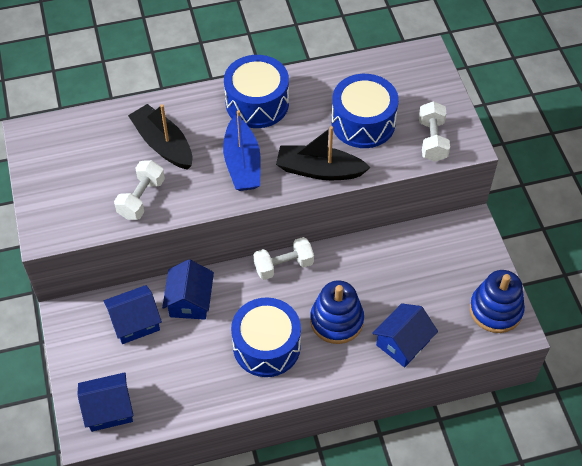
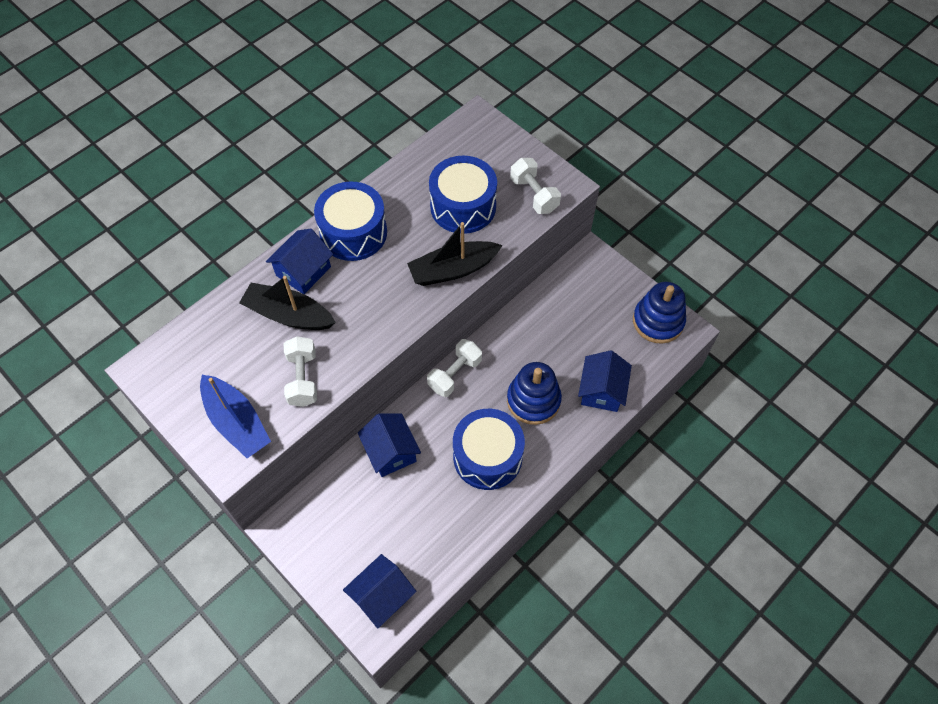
camera: 30 degrees left, 5 degrees up
(135, 322) = (352, 499): blue house -> blue house (303, 271)
(242, 163) = (378, 297): blue boat -> blue boat (237, 422)

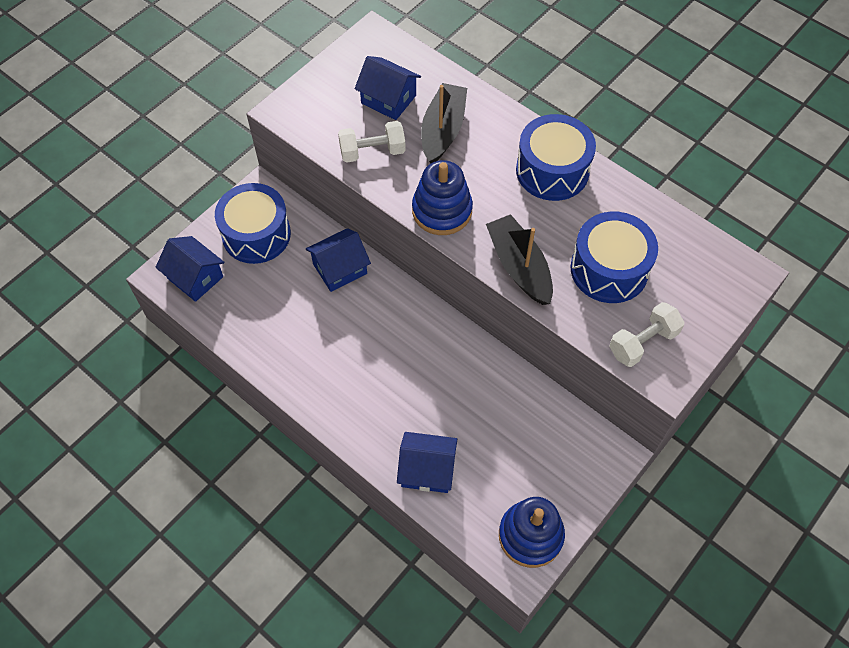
camera: 85 degrees right, 0 degrees up
(237, 422) = (323, 109): blue boat -> none
(303, 271) = (496, 135): blue house -> blue house (388, 99)
(455, 374) = (432, 318): white dumbbell -> none
(487, 456) = (339, 356): blue drum -> blue drum (256, 234)
(533, 400) = (408, 397): blue stacking toy -> blue stacking toy (442, 211)

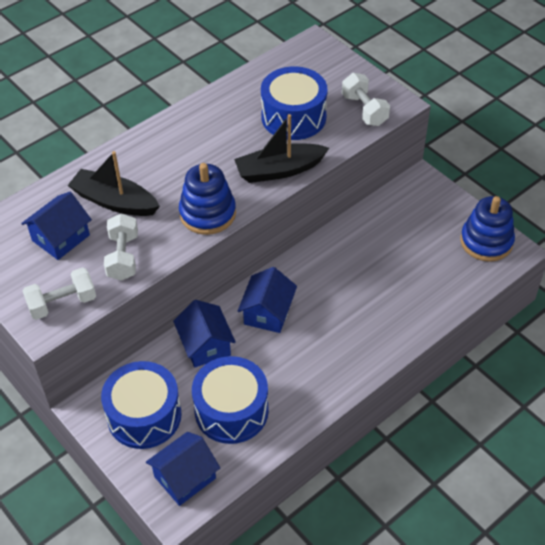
camera: 80 degrees left, 10 degrees down
(310, 118) = (62, 303): none -> white dumbbell
(427, 469) = (425, 301): blue house -> blue house (267, 313)
(552, 170) = (184, 135): blue drum -> blue drum (231, 411)

